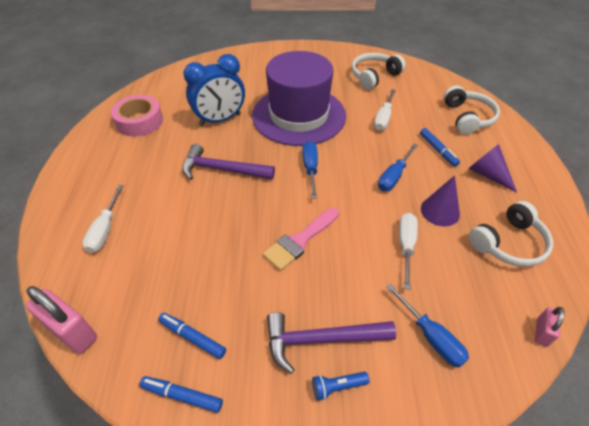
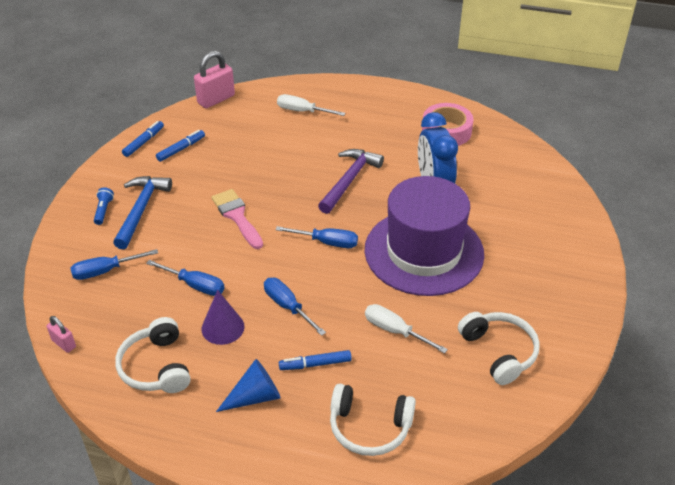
camera: 105 degrees right, 5 degrees down
(321, 339) = (141, 210): purple hammer -> blue hammer
(406, 245) = (195, 285): white screwdriver -> blue screwdriver
(487, 174) = (255, 396): purple cone -> blue cone

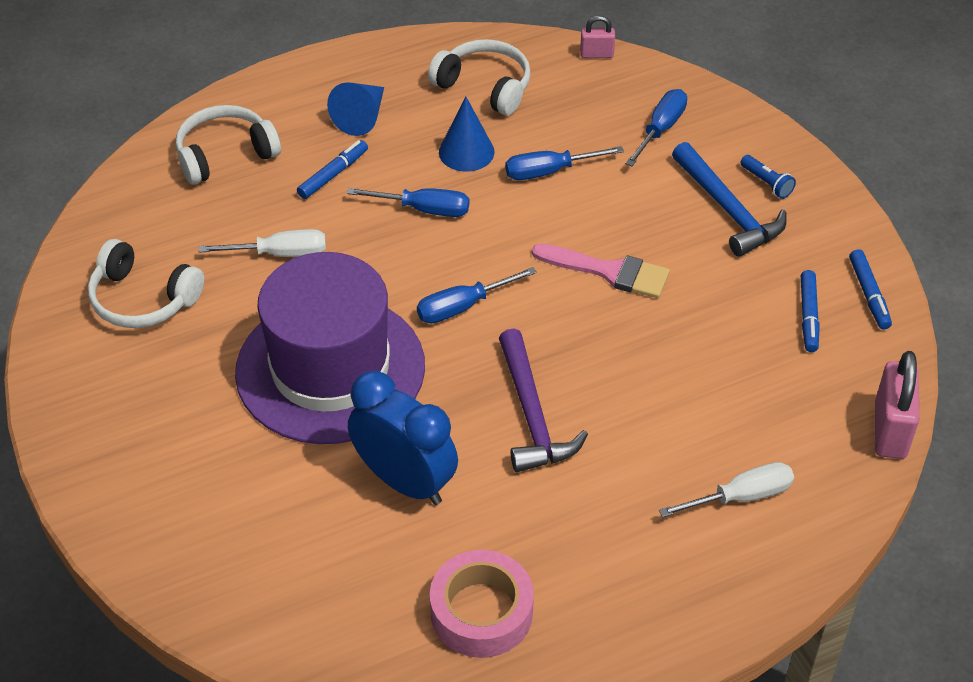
camera: 140 degrees right, 5 degrees up
(223, 327) = (466, 152): purple cone -> blue cone

